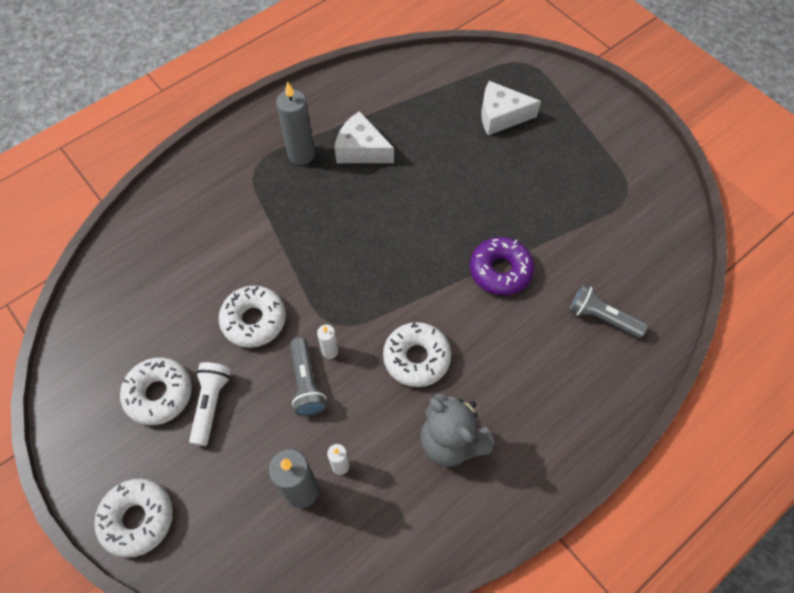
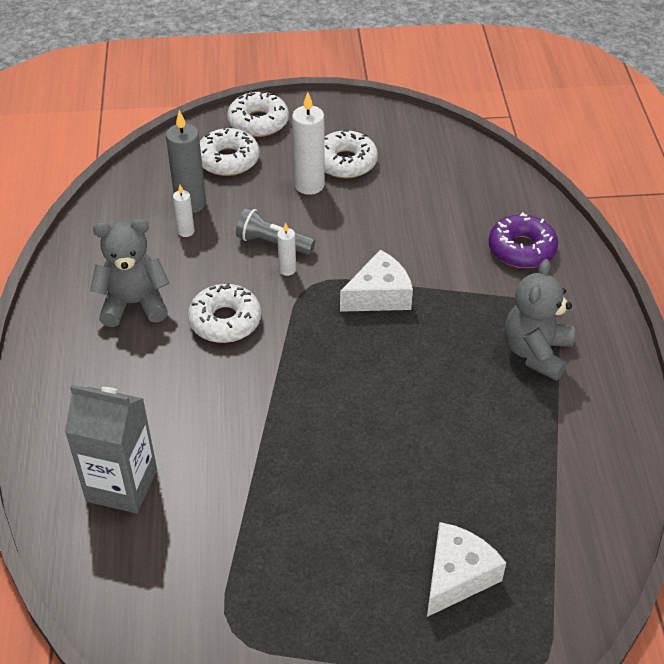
camera: 125 degrees right, 15 degrees down
(211, 404) = (309, 185): white flashlight -> white candle
(254, 320) = (363, 237): white donut -> white donut (228, 160)
(301, 154) = (536, 352): grey candle -> grey teddy bear
(361, 150) = (505, 406): white cheese -> white cheese (379, 295)
(500, 270) = (250, 435): purple donut -> purple donut (521, 249)
(601, 318) = (122, 485): grey flashlight -> grey carton

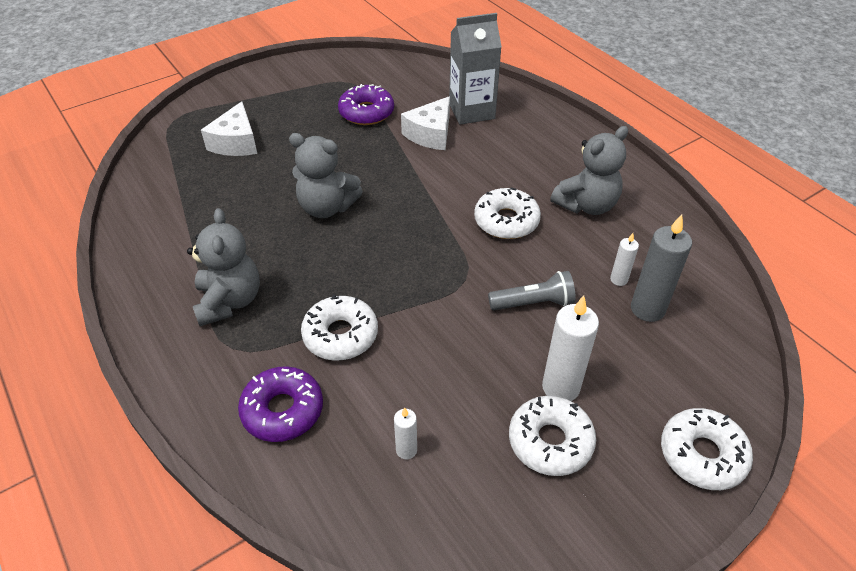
camera: 150 degrees right, 0 degrees up
(228, 160) = (672, 379): white donut -> white donut (340, 335)
(254, 551) = (366, 112): none -> purple donut
(287, 270) = (497, 283): white candle -> white candle (406, 450)
(379, 295) = (398, 294): white cheese -> white cheese (430, 134)
(392, 417) = (327, 207): none -> grey teddy bear

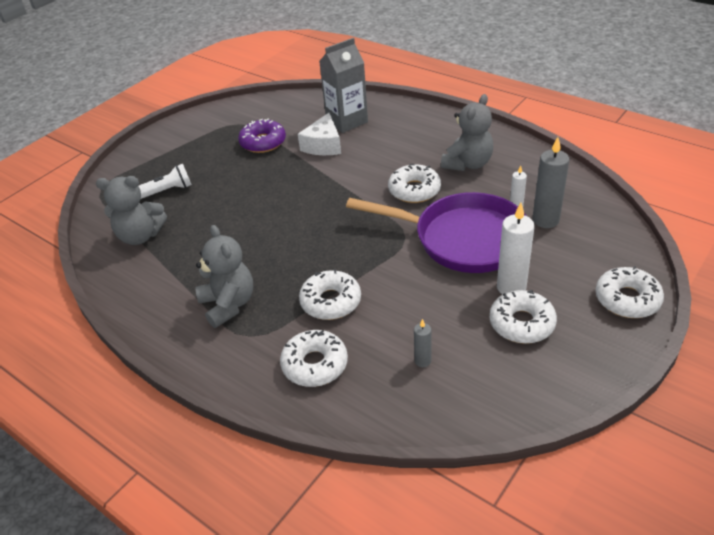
camera: 15 degrees left, 5 degrees down
(236, 142) = (166, 191): white cheese -> white flashlight
(282, 410) = (315, 364): purple donut -> white donut
(327, 207) = (269, 218): grey teddy bear -> grey teddy bear (140, 236)
(406, 450) = (422, 361): white candle -> grey candle
(533, 303) = (463, 239): grey flashlight -> purple pan

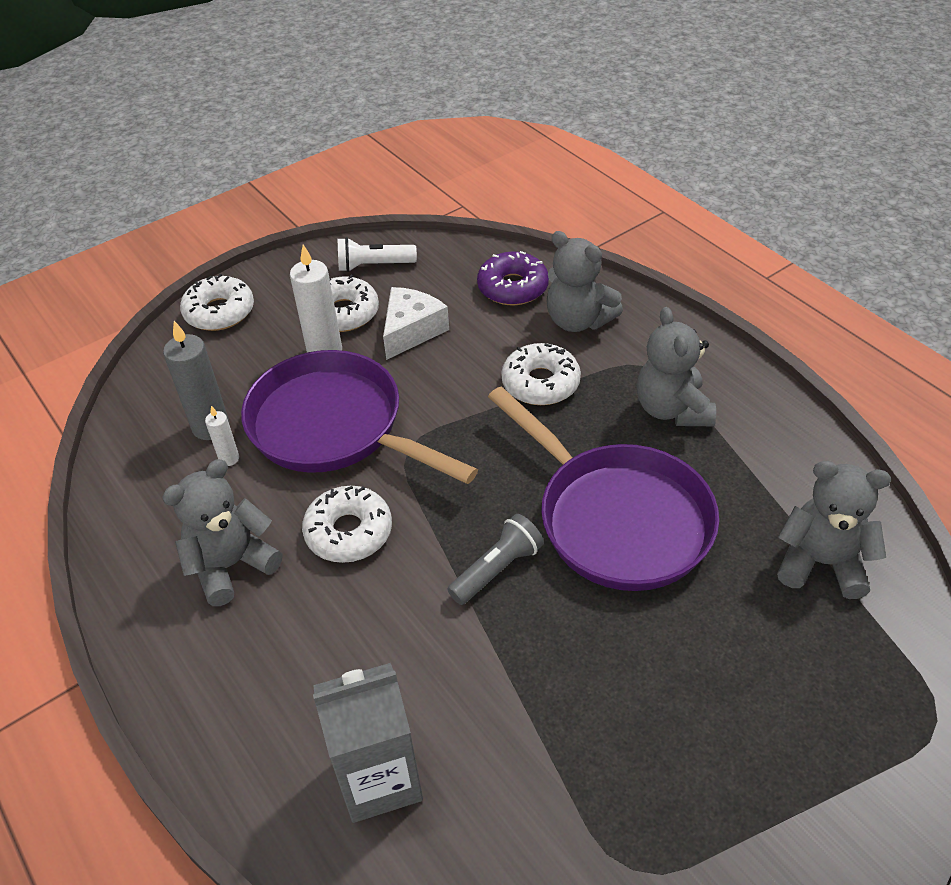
camera: 165 degrees left, 5 degrees up
(166, 191) = (790, 666): white flashlight -> white flashlight (373, 266)
(260, 231) = (617, 518): none -> purple pan
(263, 142) = (581, 763): purple donut -> purple donut (513, 287)
(315, 364) = (578, 320): white donut -> grey teddy bear
(323, 145) = (456, 706): white cheese -> white cheese (411, 331)
(323, 194) = (497, 569): none -> grey flashlight
(422, 361) = (465, 301): grey candle -> none

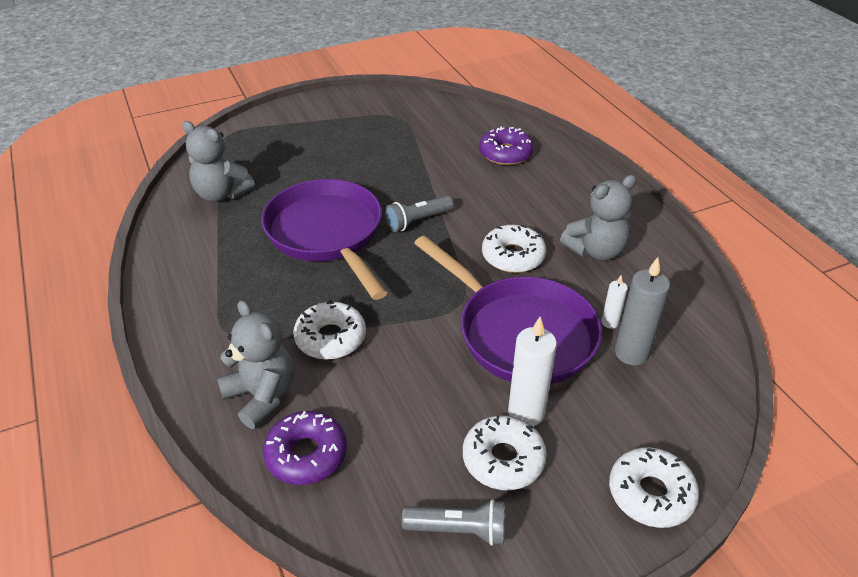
camera: 170 degrees left, 5 degrees down
(373, 266) = (459, 530): white flashlight -> grey flashlight
(379, 778) = (505, 153): grey carton -> purple donut
(411, 331) = (433, 419): white cheese -> none
(672, 409) = (238, 296): grey teddy bear -> none

